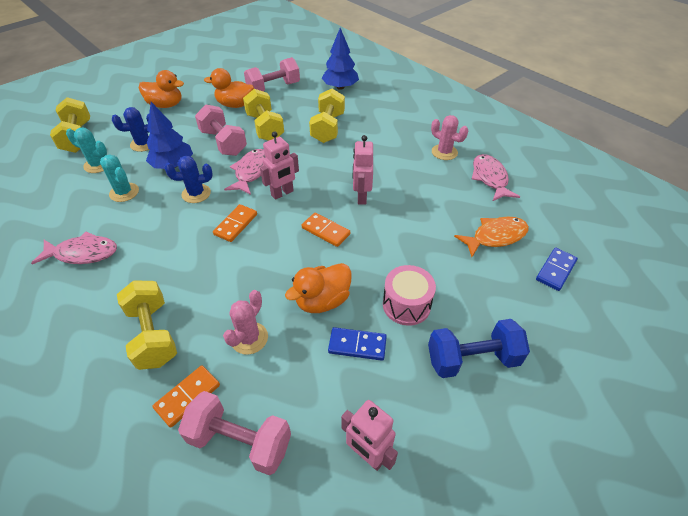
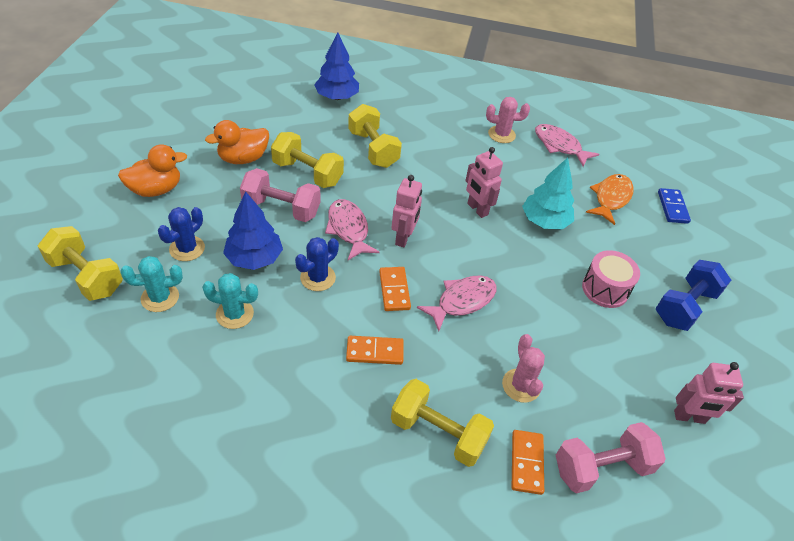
camera: 40 degrees left, 0 degrees up
(83, 253) = (271, 400): pink fish -> pink fish (462, 301)
(273, 88) = (265, 122): pink dumbbell -> none
(322, 300) = (543, 320): orange duck -> none
(325, 231) = (481, 257): orange domino -> orange domino (375, 352)
(357, 345) = (604, 342): blue domino -> none
(410, 229) = (545, 221): none -> turquoise tree

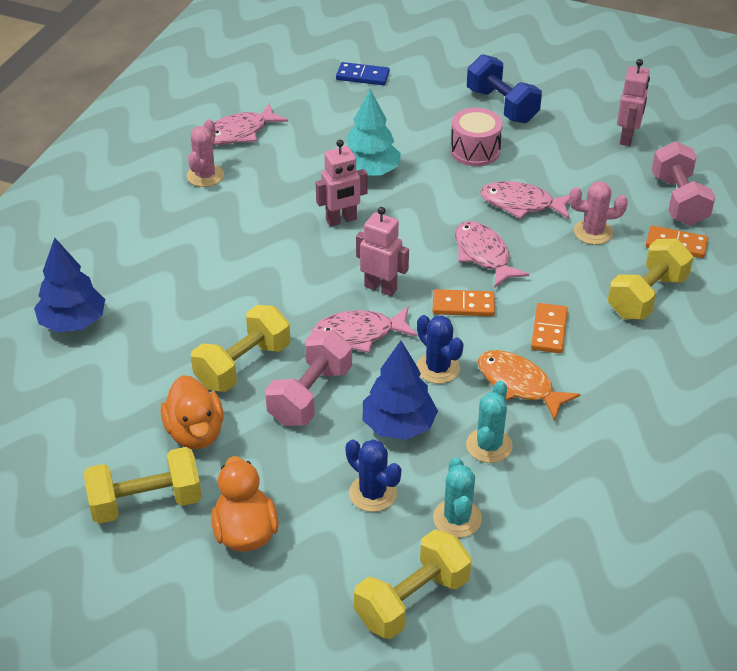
camera: 75 degrees left, 5 degrees down
(373, 149) = (206, 296): yellow dumbbell -> yellow dumbbell (146, 502)
(542, 326) = (521, 204): none -> pink fish
(611, 198) = (340, 115): orange fish -> orange fish (518, 385)

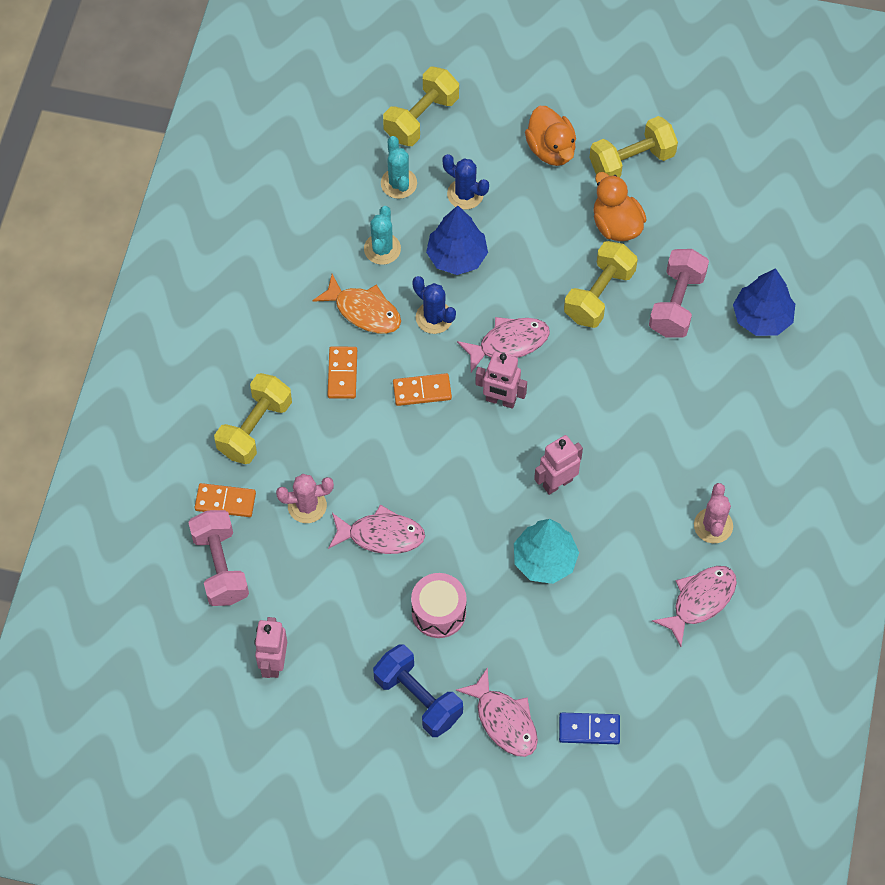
camera: 170 degrees right, 20 degrees up
(310, 395) = (535, 274): pink dumbbell -> pink dumbbell (676, 304)
(483, 255) = (411, 457): pink fish -> pink fish (504, 720)

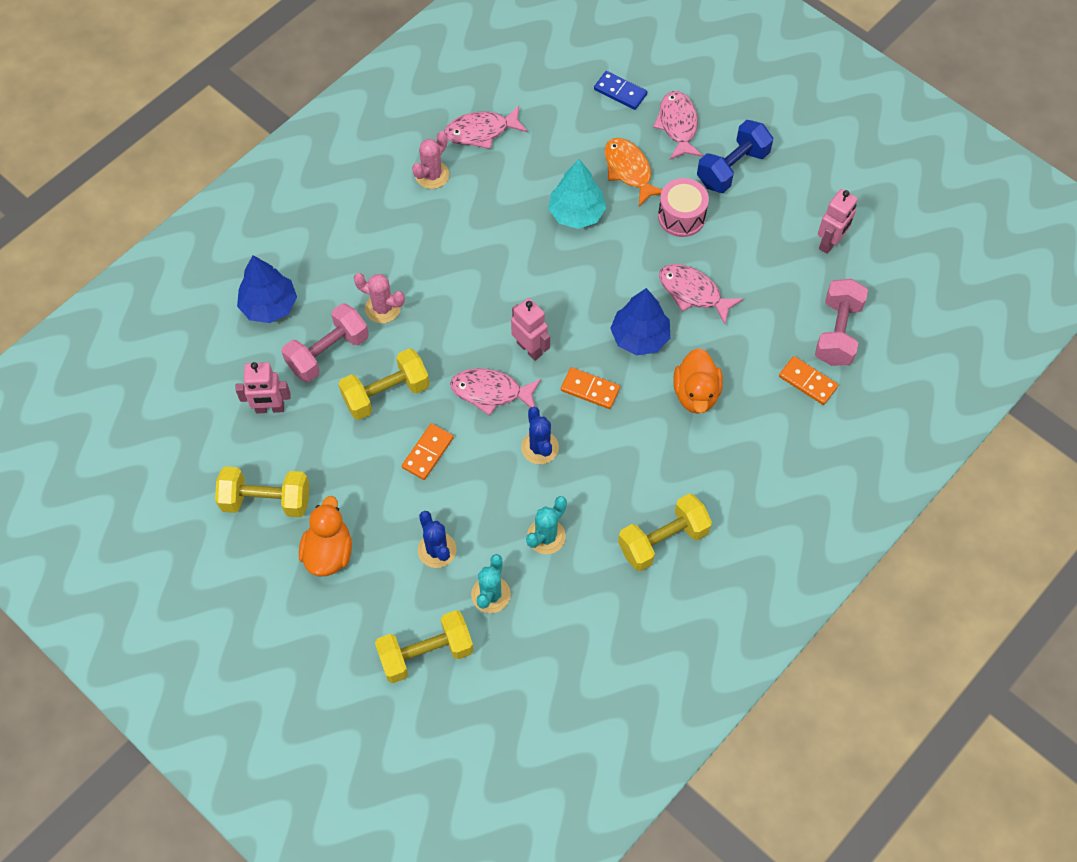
camera: 150 degrees left, 0 degrees up
(255, 428) = (751, 430): yellow dumbbell -> yellow dumbbell (663, 540)
(307, 506) = (741, 345): pink cactus -> pink cactus (383, 308)
(342, 374) = (649, 439): orange domino -> orange domino (428, 453)
(364, 311) = (597, 486): orange fish -> orange fish (629, 170)
(418, 698) = (732, 168): blue dumbbell -> blue dumbbell turned 60 degrees clockwise
(457, 256) = (484, 493): blue tree -> blue tree (639, 337)
(557, 483) = (528, 263): pink robot -> pink robot (270, 408)
(616, 225) = (325, 448): orange duck -> orange duck (696, 393)

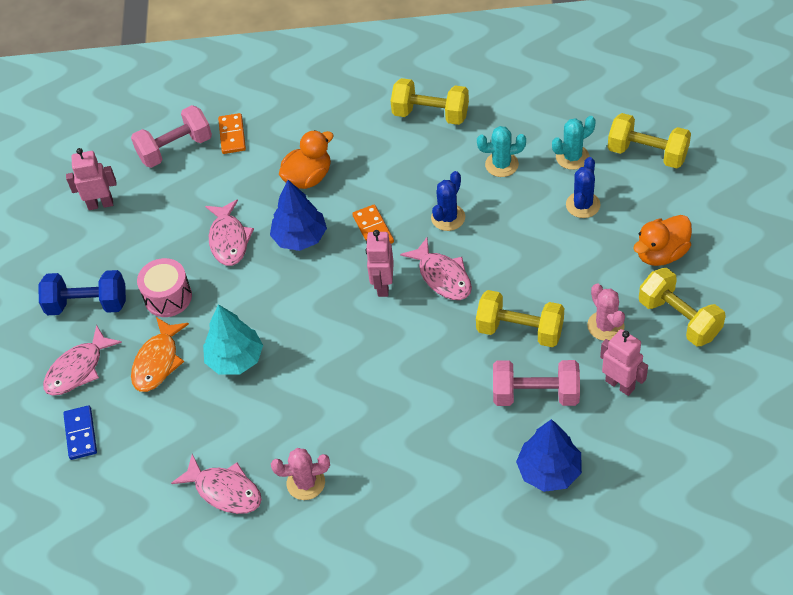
camera: 130 degrees left, 10 degrees down
(383, 308) = (459, 398): pink cactus -> pink cactus (605, 326)
(428, 453) = (529, 268): orange domino -> none

